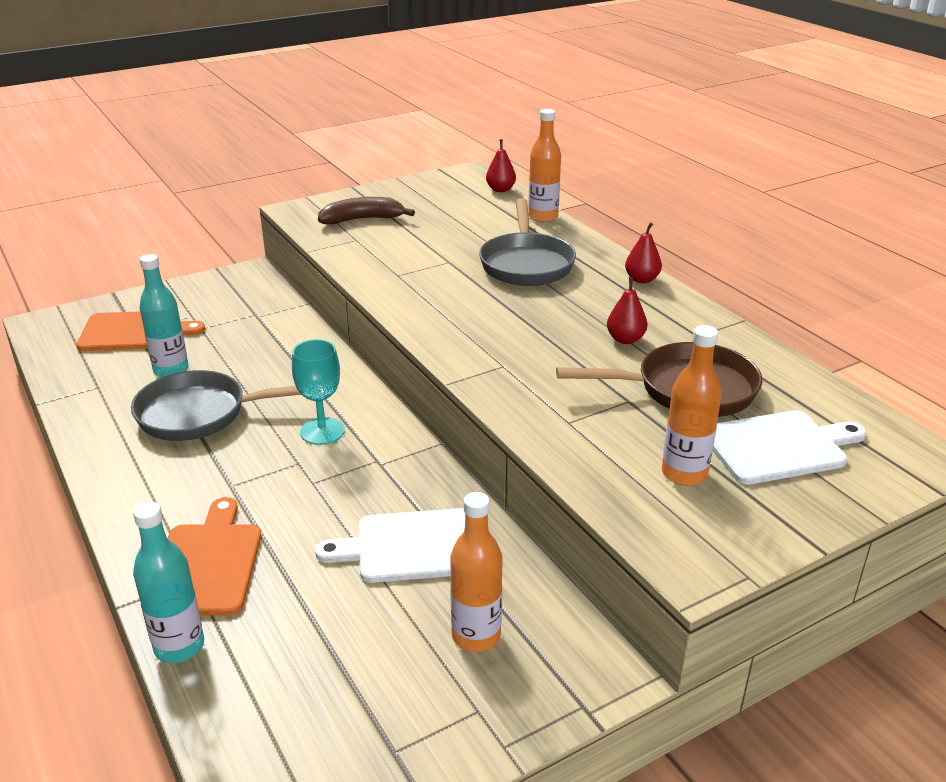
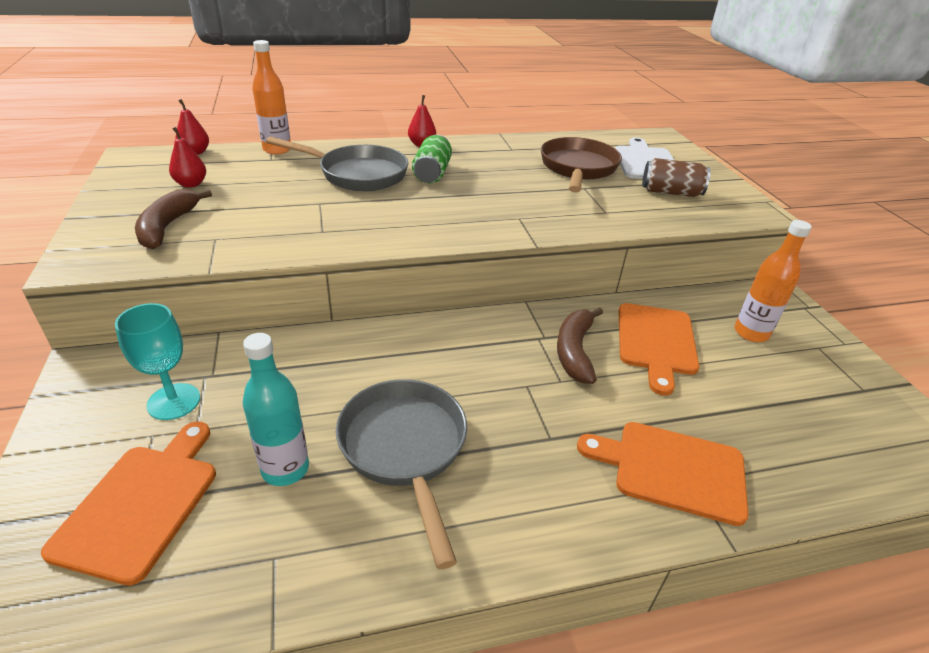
camera: 75 degrees left, 5 degrees up
(179, 646) = (785, 501): turquoise bottle -> none
(201, 414) = (405, 449): grey pan -> grey pan turned 150 degrees clockwise
(322, 431) = (481, 362): turquoise goblet -> turquoise goblet (174, 401)
(366, 487) = (575, 351): none -> brown banana
(411, 546) = (656, 342): white cutting board -> orange cutting board
(568, 299) = (432, 173): none -> green can
(625, 339) = (504, 170): red pear -> red pear (191, 184)
(684, 473) = (671, 192): orange bottle -> brown can

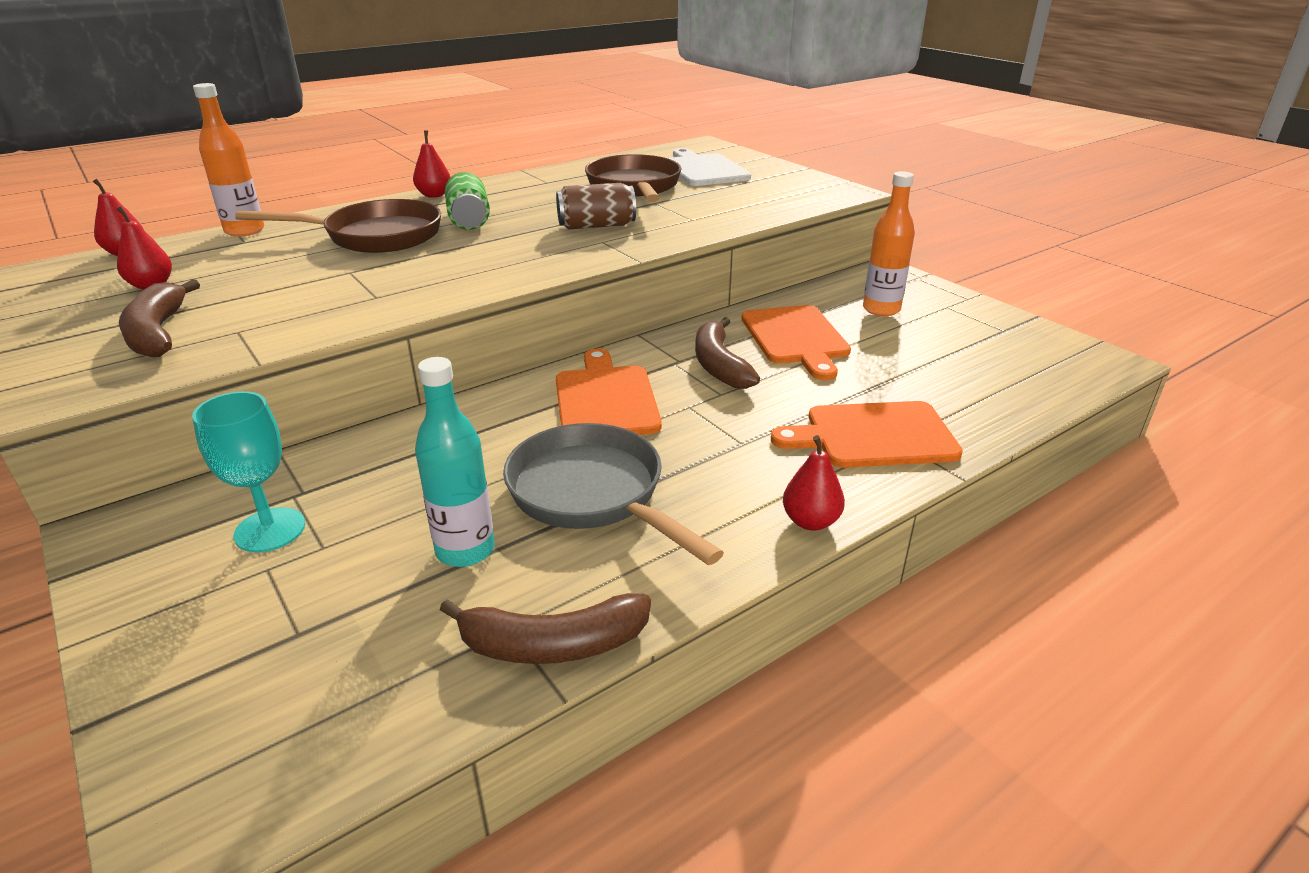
camera: 20 degrees left, 5 degrees down
(141, 504) = (304, 634): orange cutting board -> orange cutting board (605, 399)
(294, 587) = (552, 644): none -> brown banana
(357, 174) = (375, 236): grey pan -> brown pan
(565, 544) = (810, 521): none -> red pear
(671, 192) = (746, 191): brown can -> brown can (596, 226)

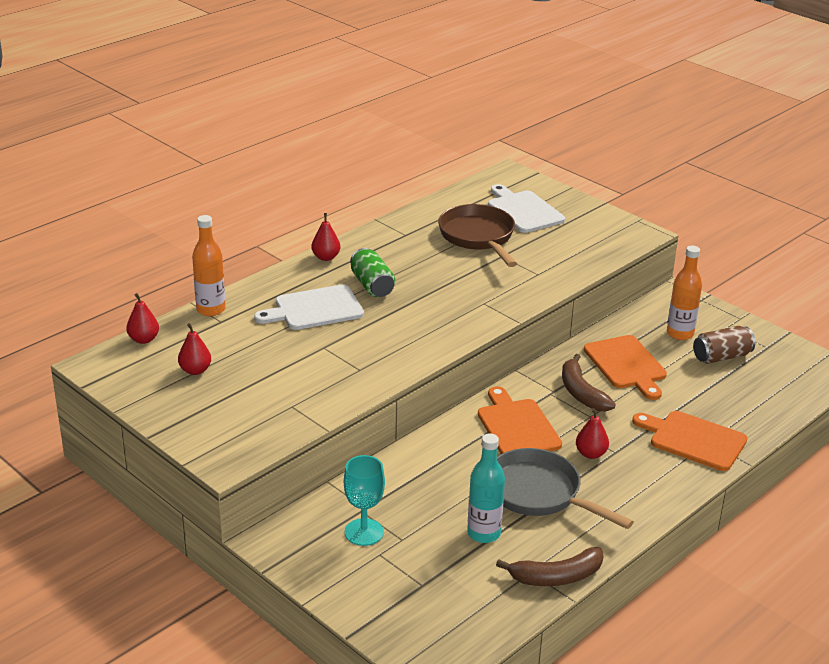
camera: 10 degrees left, 0 degrees up
(158, 333) = (241, 411): brown banana -> none
(375, 236) = (314, 309): brown pan -> white cutting board
(596, 226) = (471, 286): brown can -> brown can (721, 357)
(810, 521) = (669, 499): red pear -> red pear (591, 454)
(873, 436) = (693, 440): orange cutting board -> orange cutting board turned 45 degrees clockwise

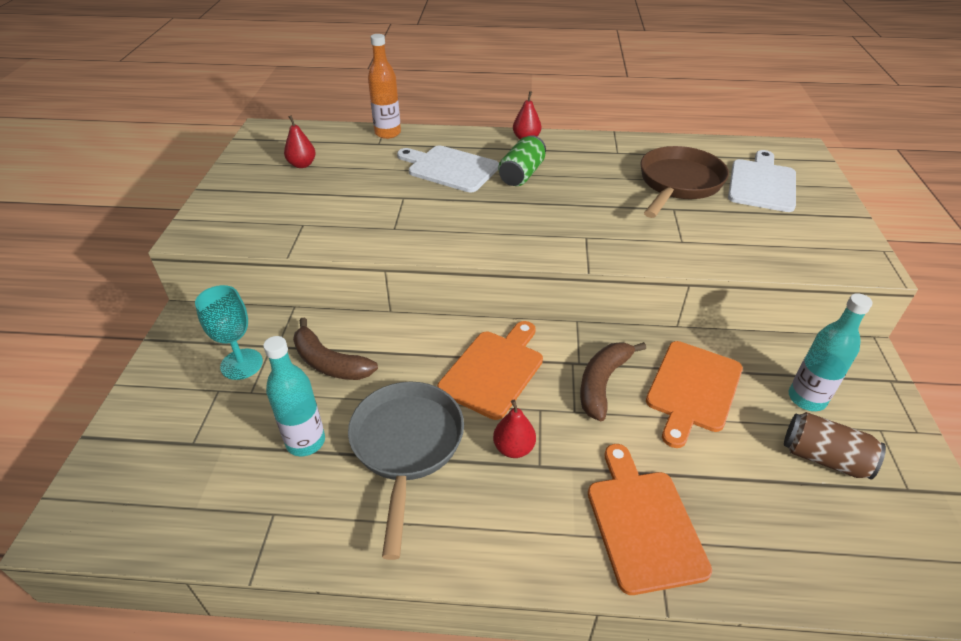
camera: 50 degrees right, 10 degrees up
(143, 339) = (317, 130): red pear -> none
(556, 577) = (279, 541): brown banana -> brown banana (329, 362)
(680, 334) = (806, 398): orange bottle -> turquoise bottle

